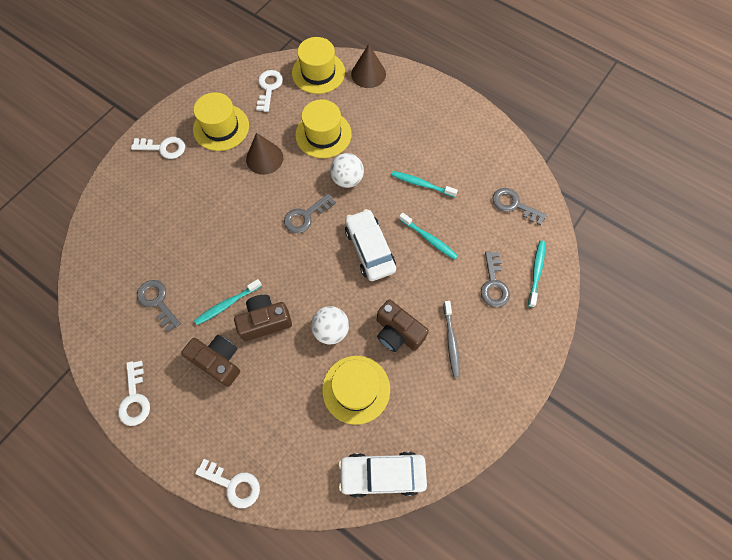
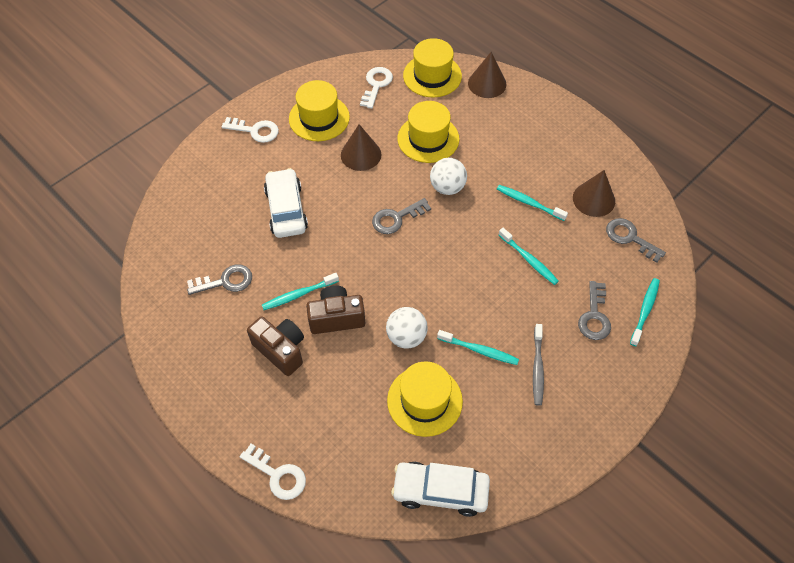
camera: 10 degrees right, 10 degrees down
(134, 398) = (187, 373): white key -> none
(157, 301) = (225, 281): grey key -> grey key turned 105 degrees clockwise
(370, 249) = (461, 261): white car -> white car (286, 209)
(398, 332) = (479, 350): brown camera -> turquoise toothbrush
(477, 172) = (593, 199): none -> brown cone

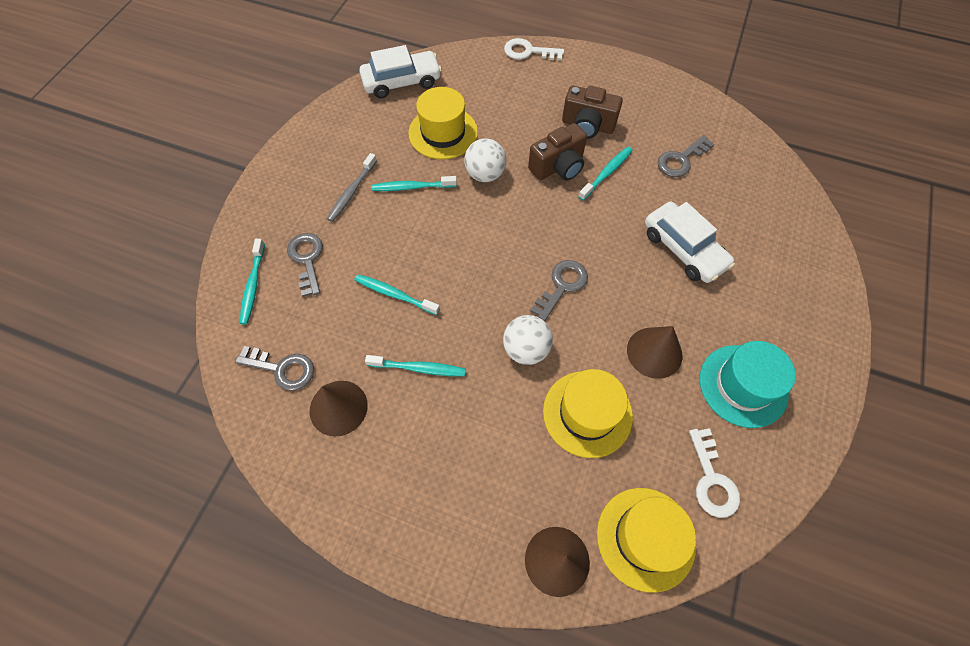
camera: 155 degrees right, 5 degrees up
(255, 131) = (800, 332): white key -> none
(319, 118) = (743, 385): yellow hat -> turquoise hat
(537, 368) = (352, 192): grey toothbrush -> grey toothbrush turned 135 degrees counterclockwise

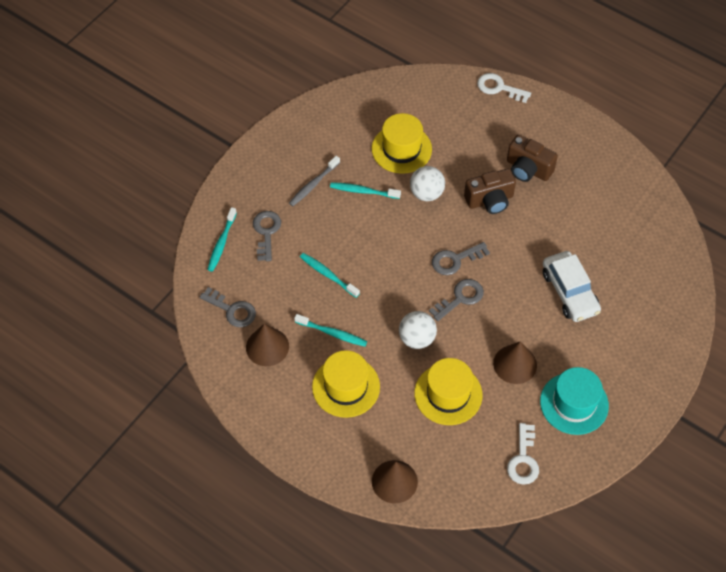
camera: 15 degrees right, 5 degrees down
(401, 82) = (378, 94): white car -> none
(606, 173) = (529, 215): turquoise toothbrush -> none
(645, 538) = (461, 483): yellow hat -> yellow hat (346, 386)
(681, 160) = (598, 217): grey key -> grey key (455, 260)

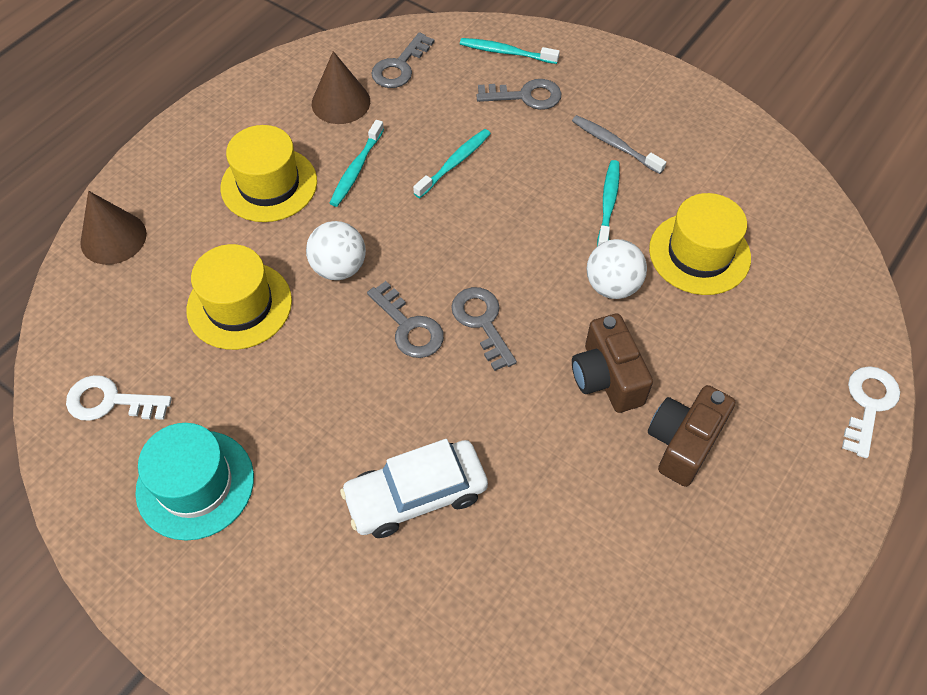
camera: 90 degrees right, 0 degrees up
(515, 364) = (280, 399): brown cone -> none

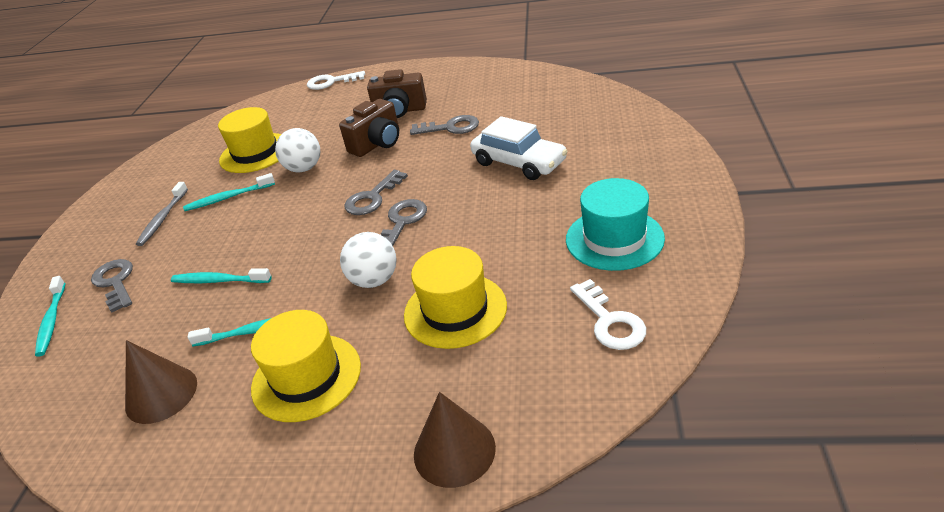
camera: 115 degrees left, 20 degrees down
(399, 66) = (89, 381): grey key -> grey key (450, 128)

